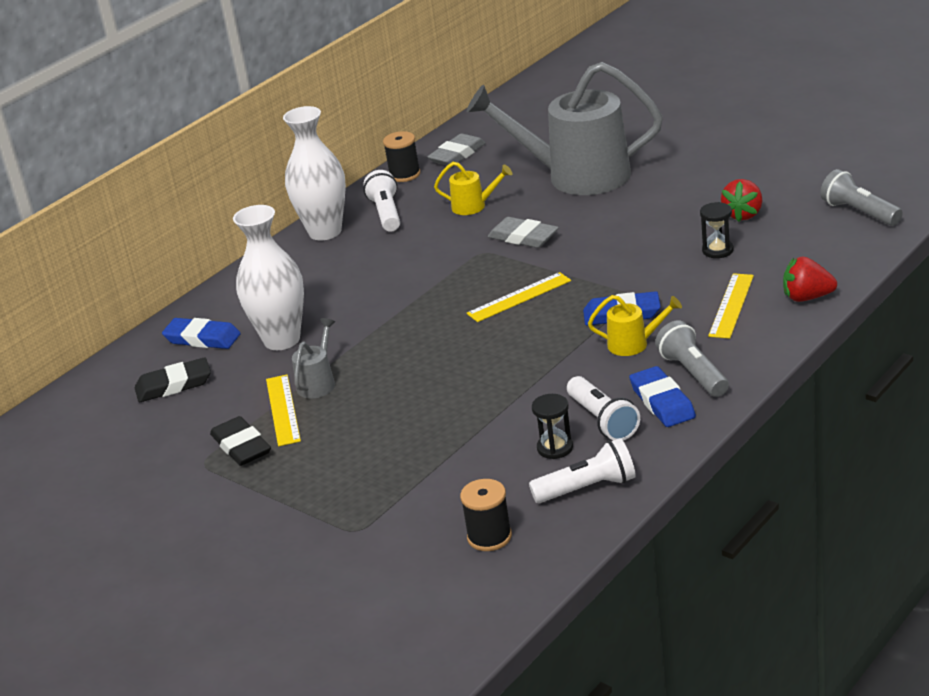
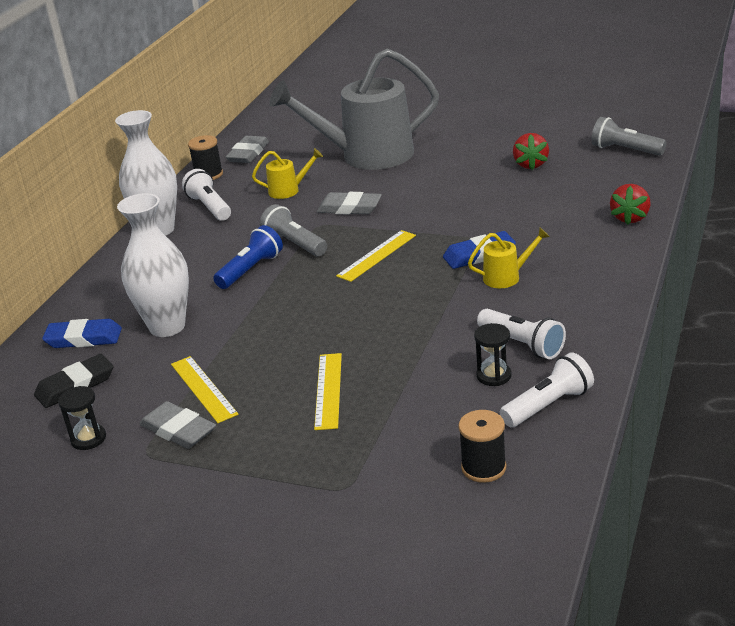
camera: 20 degrees left, 0 degrees up
(241, 446) = (178, 430): black eraser -> grey eraser
(318, 382) = (226, 358): grey watering can -> none
(389, 292) = (251, 270): none -> blue flashlight
(662, 402) = (565, 319): blue eraser -> none
(693, 373) = (576, 292): grey flashlight -> grey flashlight (294, 244)
(717, 250) = (528, 194): black hourglass -> black hourglass (88, 439)
(731, 305) = (570, 233): yellow ruler -> yellow ruler (328, 390)
(807, 297) = (630, 218): red strawberry -> red strawberry turned 60 degrees counterclockwise

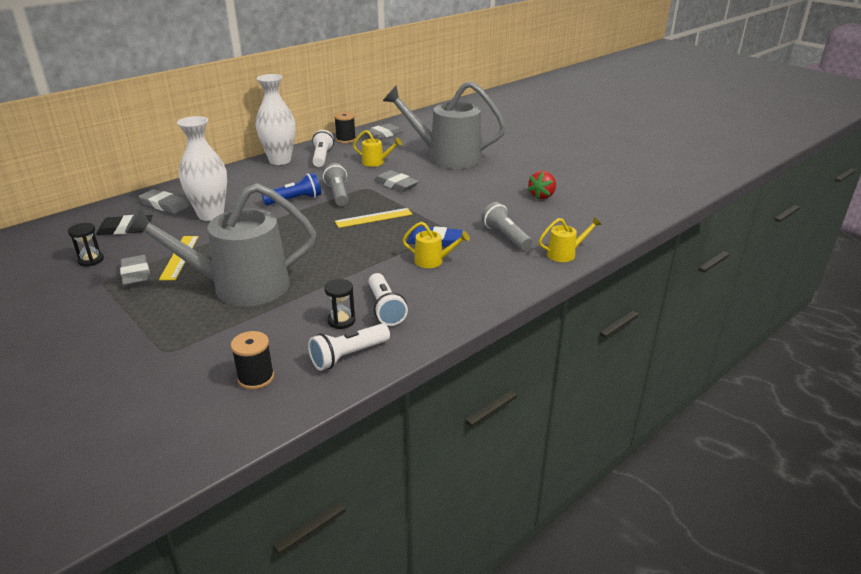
camera: 25 degrees right, 0 degrees up
(83, 338) = (164, 205): blue eraser -> grey eraser
(328, 390) = (238, 287): yellow ruler -> grey watering can
(548, 405) = (348, 356): white flashlight -> white flashlight turned 150 degrees clockwise
(625, 150) = (620, 208): grey flashlight -> grey flashlight (505, 236)
(630, 218) = (565, 254): red strawberry -> yellow watering can

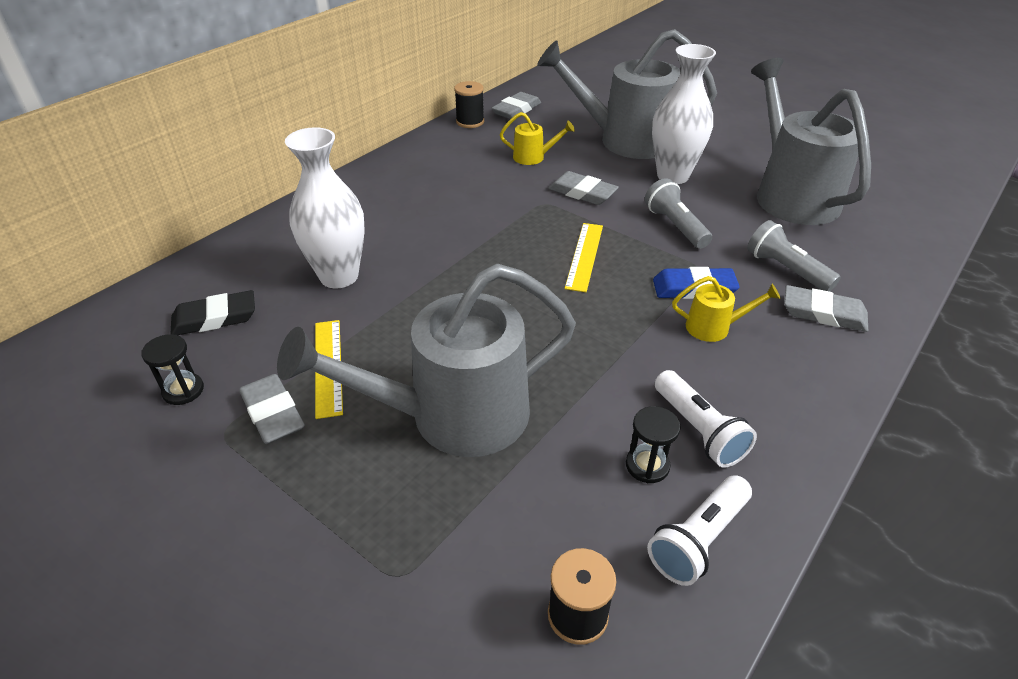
camera: 10 degrees left, 10 degrees up
(164, 205) = (257, 264): grey eraser -> grey eraser (823, 313)
(280, 160) = (394, 166): white vase -> white vase (673, 176)
(295, 200) = (453, 235): blue flashlight -> none
(322, 157) = (452, 155): white flashlight -> none
(338, 194) = (509, 218): grey flashlight -> grey flashlight (675, 226)
(373, 218) = (584, 256): yellow ruler -> yellow ruler turned 45 degrees counterclockwise
(542, 196) = (790, 194): red strawberry -> grey watering can
(565, 254) = (885, 292): yellow watering can -> none

